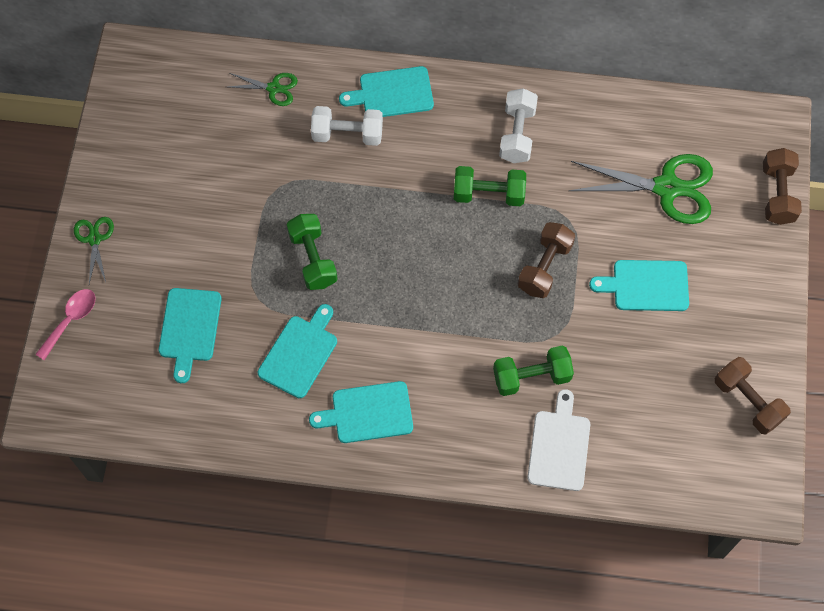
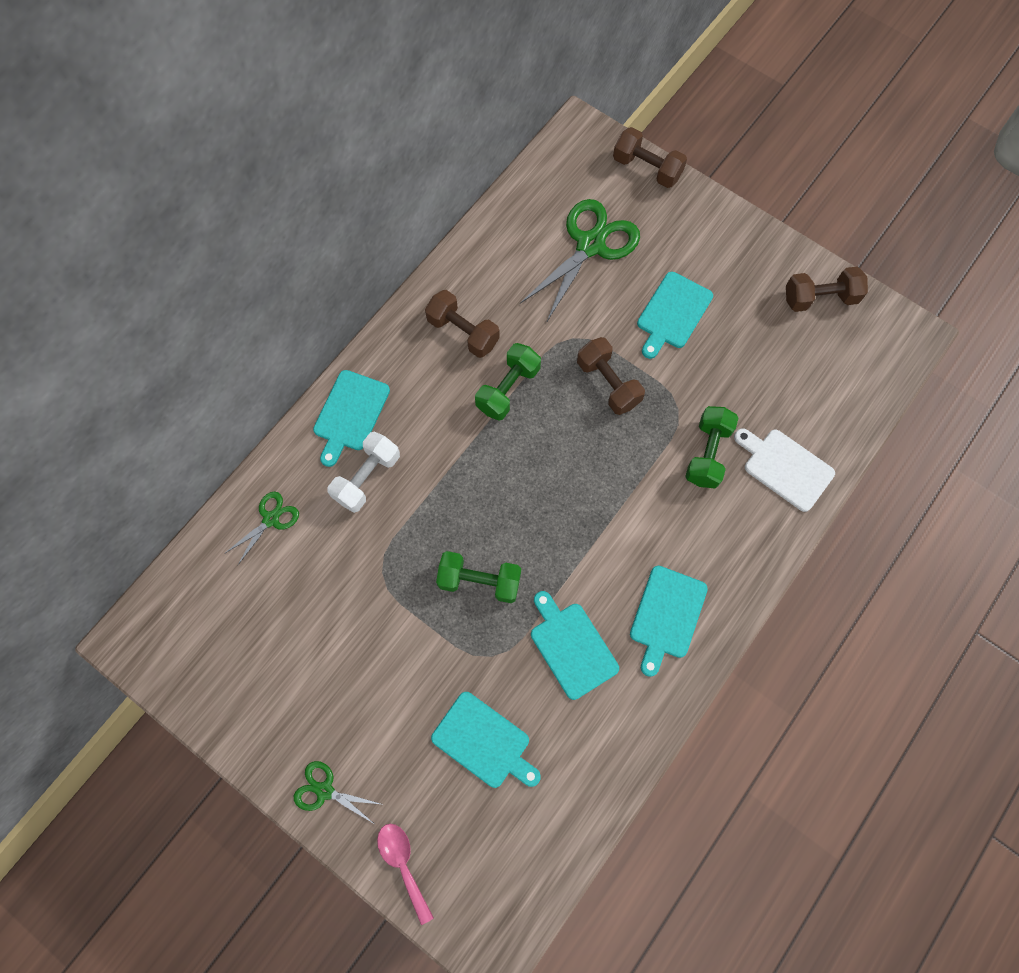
camera: 60 degrees left, 5 degrees up
(517, 134) = (463, 332): white dumbbell -> brown dumbbell

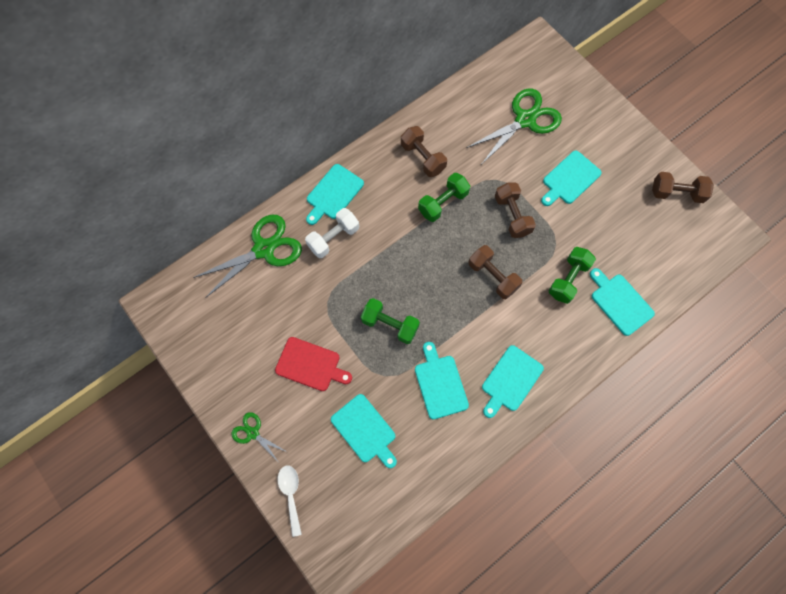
camera: 15 degrees right, 0 degrees up
(271, 519) = (264, 249): green scissors -> green scissors, size x1.97
(382, 669) = (310, 365): none -> red cutting board
(403, 864) = (291, 494): pink spoon -> white spoon
(647, 168) = (578, 77): brown dumbbell -> brown dumbbell (493, 276)
(785, 467) = (620, 302): white cutting board -> turquoise cutting board

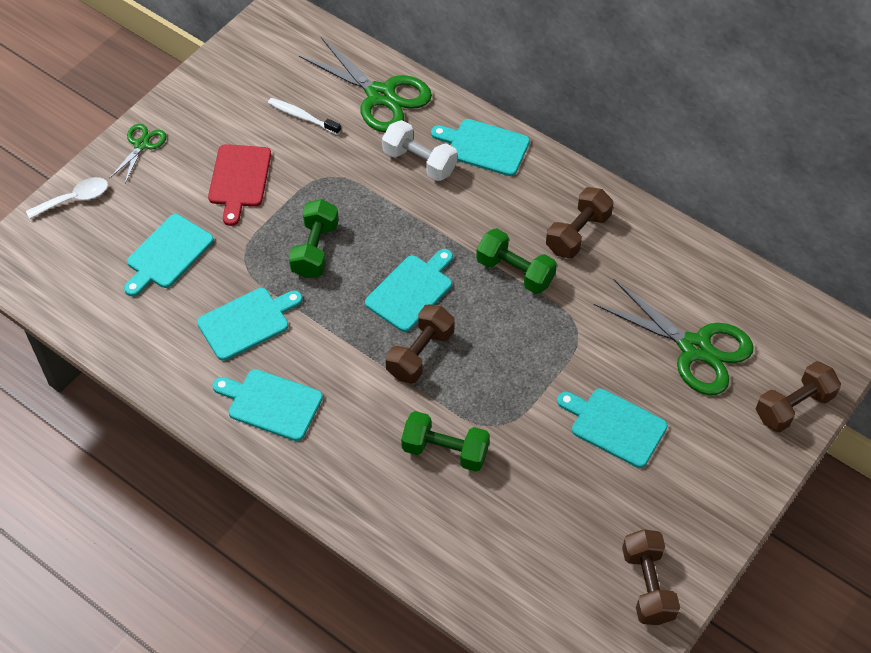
camera: 75 degrees right, 15 degrees down
(265, 308) = (302, 117): none -> white toothbrush
(512, 215) = (525, 360): brown dumbbell -> brown dumbbell (793, 406)
(620, 302) = (429, 527): turquoise cutting board -> turquoise cutting board (411, 291)

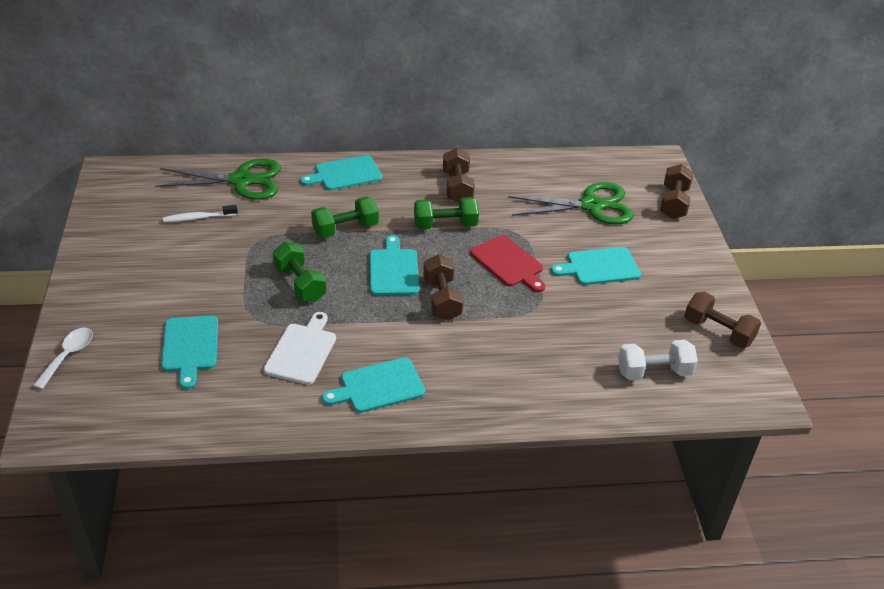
camera: 45 degrees left, 15 degrees down
(141, 145) = (87, 294): green scissors -> none
(239, 179) = (193, 275): red cutting board -> red cutting board (508, 263)
(247, 322) = (302, 351): turquoise cutting board -> white cutting board
(419, 162) = (312, 202): white dumbbell -> white dumbbell (654, 372)
(445, 450) = (523, 340): green dumbbell -> green dumbbell (345, 229)

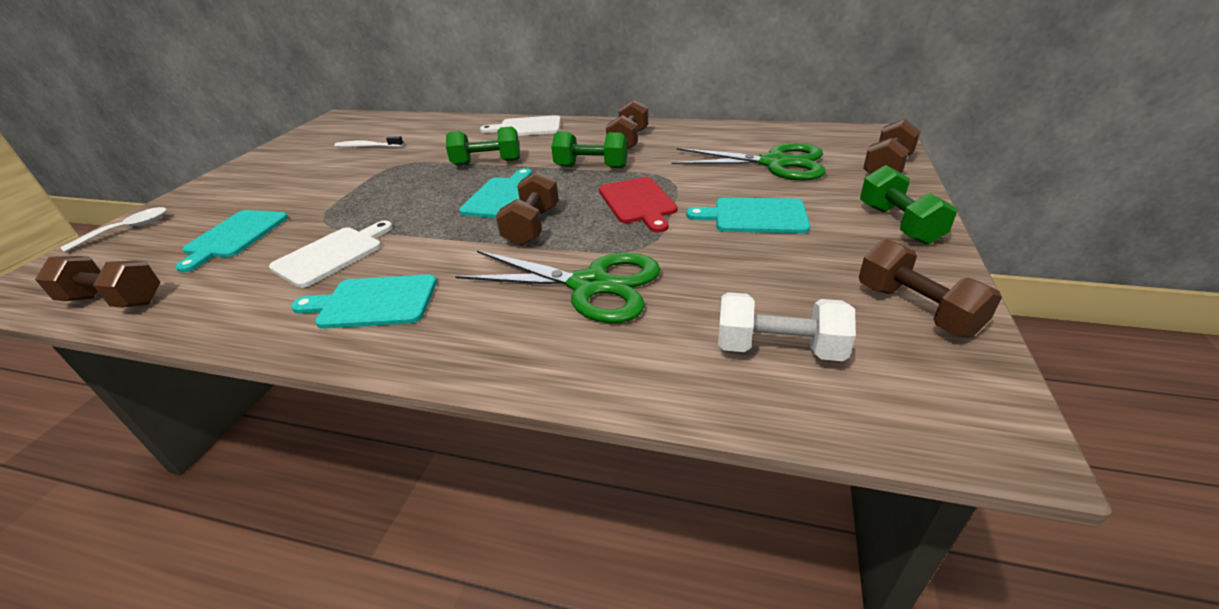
camera: 25 degrees right, 5 degrees down
(163, 423) = (114, 300): none -> brown dumbbell
(241, 181) = (432, 127): green scissors -> green scissors (590, 285)
(300, 284) = (398, 198): green dumbbell -> green dumbbell (898, 224)
(345, 174) = (527, 127): turquoise cutting board -> white cutting board

